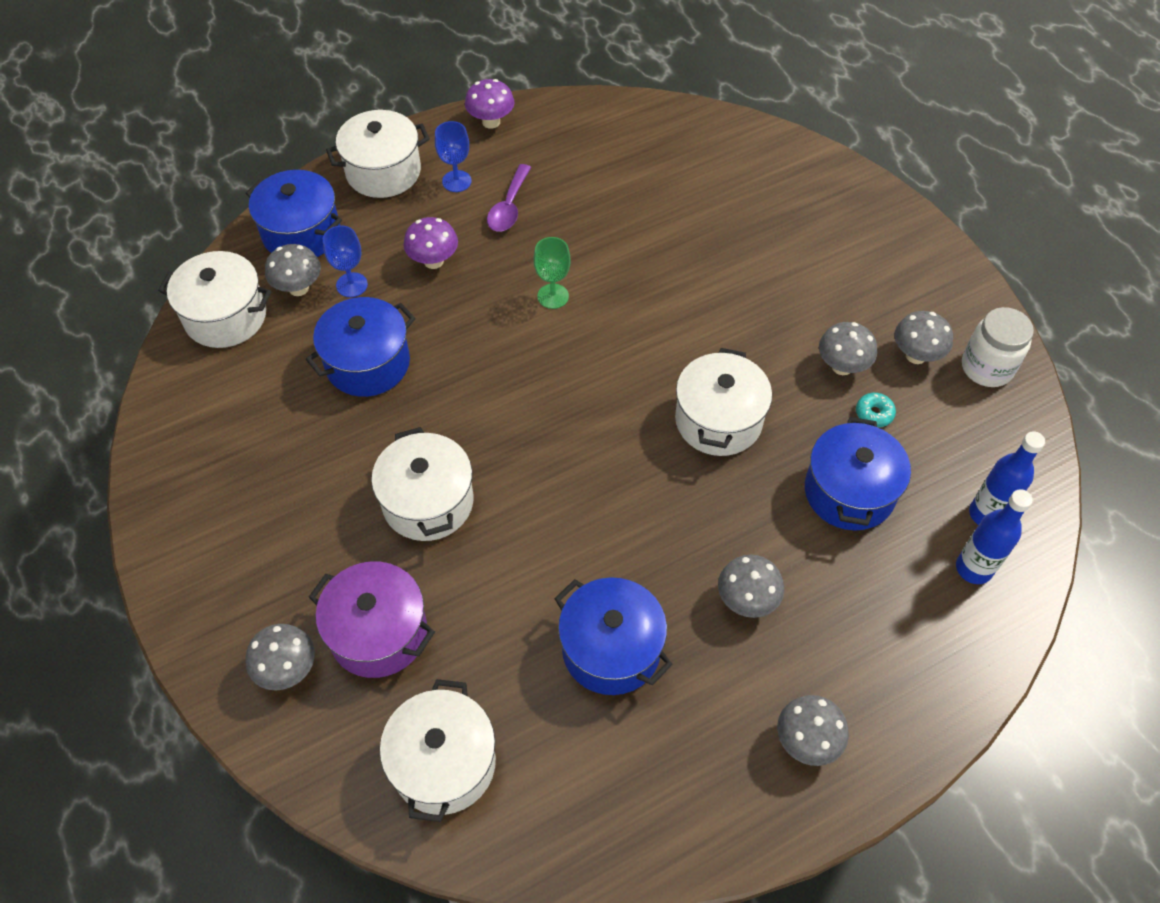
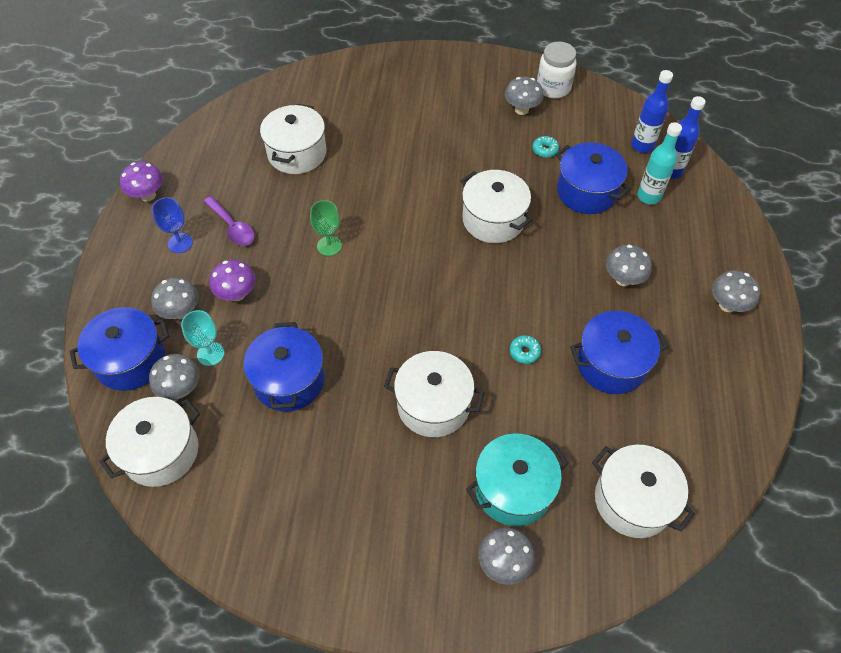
camera: 55 degrees left, 0 degrees up
(352, 285) = (210, 354): blue goblet -> turquoise goblet
(378, 633) = (513, 489): purple pot -> turquoise pot
(383, 172) = (126, 280): white pot -> white pot (297, 153)
(559, 551) = (524, 352): none -> turquoise donut
(842, 366) = (502, 144): grey mushroom -> grey mushroom (181, 312)
(906, 564) = (649, 196): none -> turquoise bottle

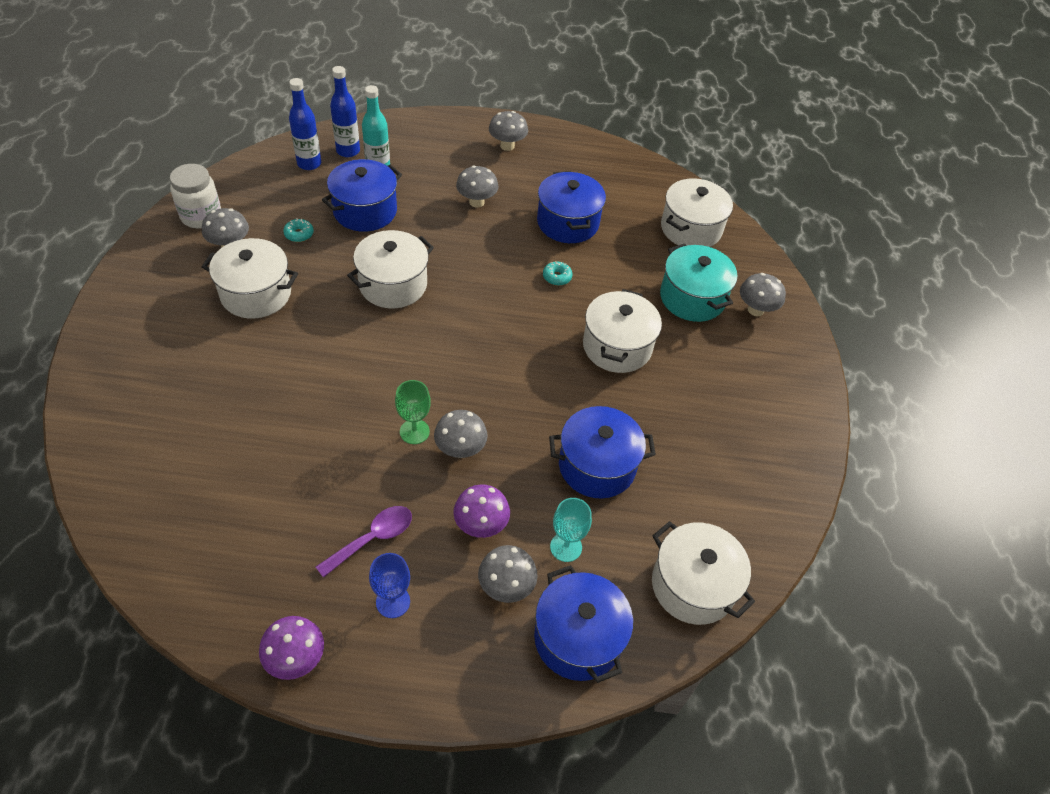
camera: 95 degrees left, 5 degrees down
(181, 389) = (614, 574): grey mushroom -> grey mushroom (460, 449)
(297, 153) = (250, 469): white pot -> white pot (256, 294)

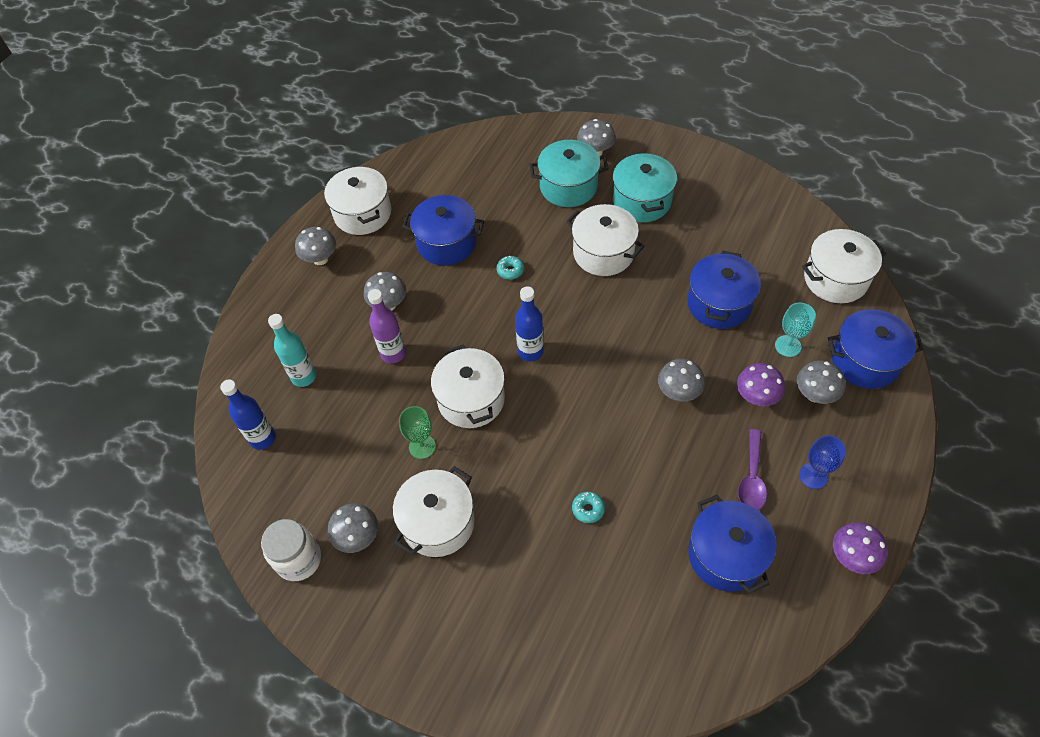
camera: 60 degrees left, 5 degrees up
(299, 234) = (368, 468): turquoise donut -> turquoise donut (588, 509)
(348, 151) = (260, 397): blue bottle -> blue bottle (530, 351)
(365, 211) = (359, 401): blue pot -> blue pot (726, 555)
(372, 538) = (752, 478): purple spoon -> purple spoon turned 150 degrees counterclockwise
(414, 431) = (650, 422): green goblet -> green goblet (422, 446)
(424, 219) = (393, 353): none -> purple bottle
(691, 229) = (490, 160): white pot -> white pot (362, 214)
(708, 365) = (642, 201): none -> turquoise pot

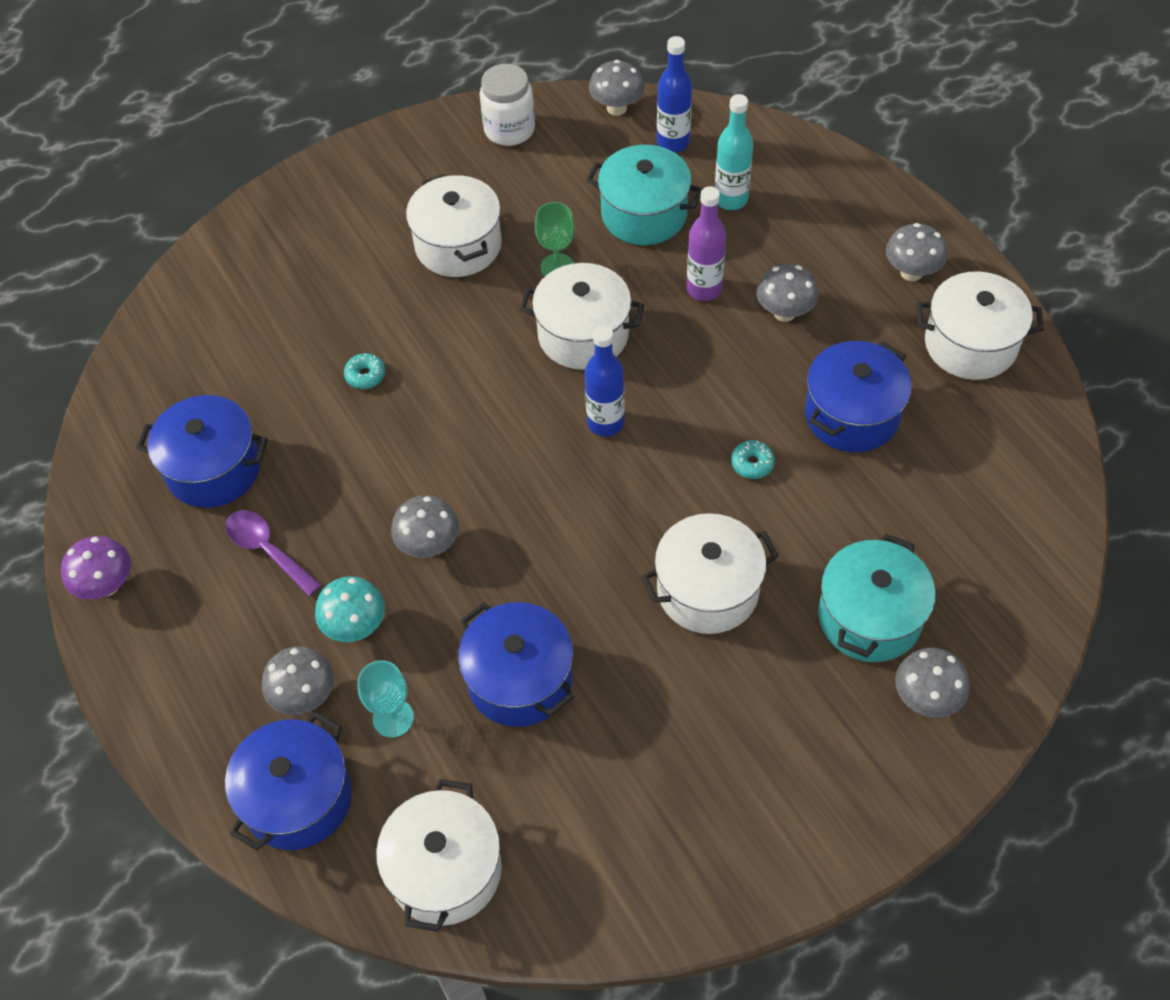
camera: 120 degrees right, 0 degrees up
(358, 537) = (496, 179): grey mushroom -> grey mushroom (616, 108)
(642, 201) = (775, 700): turquoise pot -> turquoise pot (644, 214)
(756, 397) = (355, 626): purple mushroom -> turquoise mushroom
(813, 476) = (216, 615): blue goblet -> none

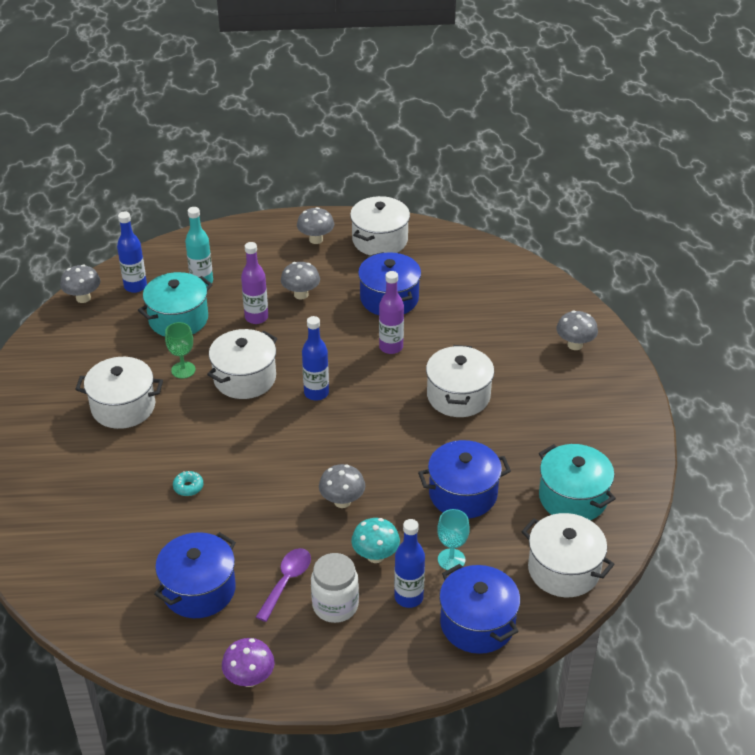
camera: 65 degrees left, 15 degrees down
(267, 550) = (286, 581): purple spoon -> purple spoon turned 135 degrees clockwise
(305, 696) = (408, 597): grey mushroom -> blue bottle
(509, 130) = (50, 349): white jar -> white jar (335, 605)
(752, 463) = (391, 347): turquoise donut -> purple bottle
(869, 617) = (516, 344): turquoise pot -> turquoise pot (573, 498)

